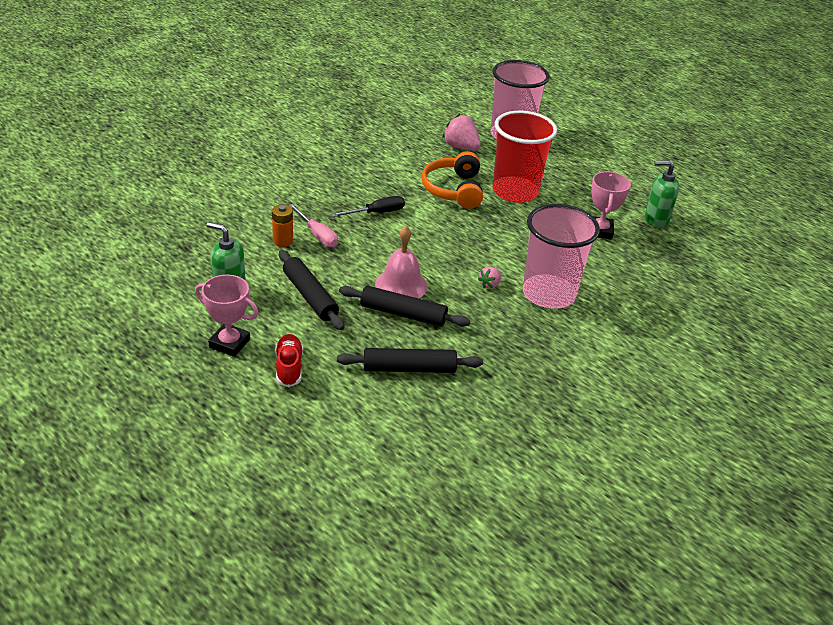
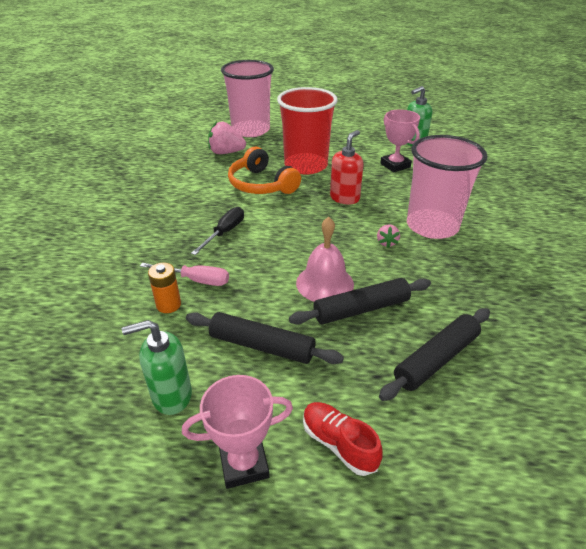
camera: 35 degrees left, 0 degrees up
(508, 235) = (345, 198): none -> red soap dispenser

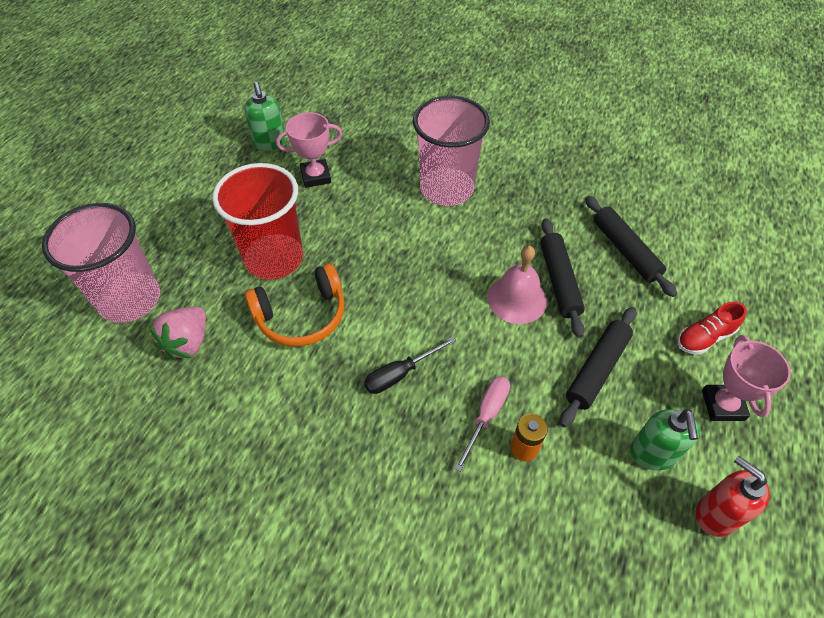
camera: 75 degrees left, 15 degrees up
(225, 232) = (400, 374): black screwdriver -> black screwdriver turned 75 degrees counterclockwise
(345, 198) = (368, 241): red soap dispenser -> red soap dispenser (715, 514)
(386, 242) = (464, 232): pink strawberry -> none

